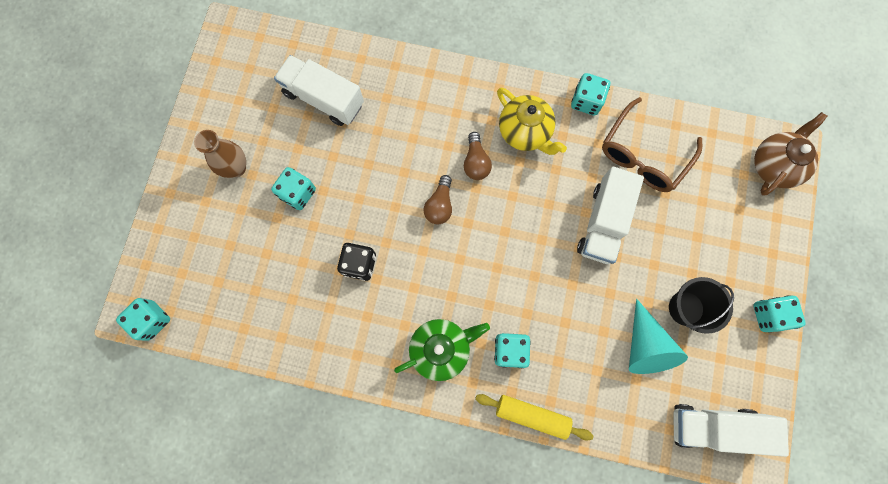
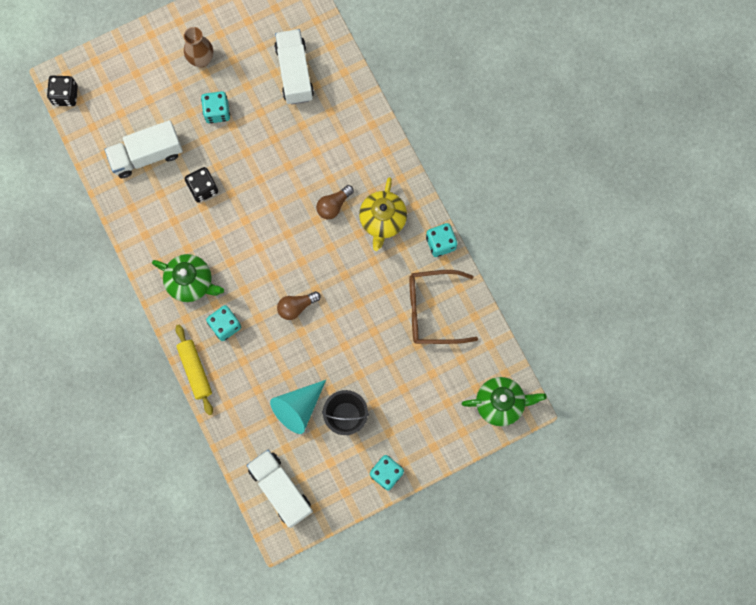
camera: 50 degrees right, 0 degrees up
(152, 320) = (65, 95): turquoise dice -> black dice
(440, 205) = (284, 206): brown light bulb -> brown light bulb (296, 307)
(603, 223) = (361, 320): white truck -> white truck (147, 155)
(774, 165) = (500, 403): brown teapot -> green teapot

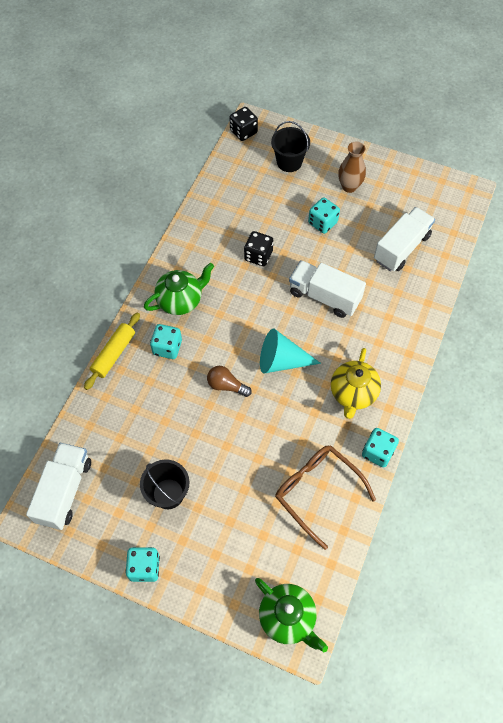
camera: 50 degrees right, 15 degrees down
(132, 85) = (289, 162): none -> black bucket
(147, 155) = (248, 205): white truck -> white truck (324, 296)
(191, 282) = (181, 300): green teapot -> green teapot turned 105 degrees counterclockwise
(298, 408) = (145, 451): turquoise cone -> turquoise cone (281, 361)
(334, 205) = (330, 350): brown light bulb -> none
(382, 220) = (353, 394): yellow teapot -> yellow teapot turned 45 degrees counterclockwise

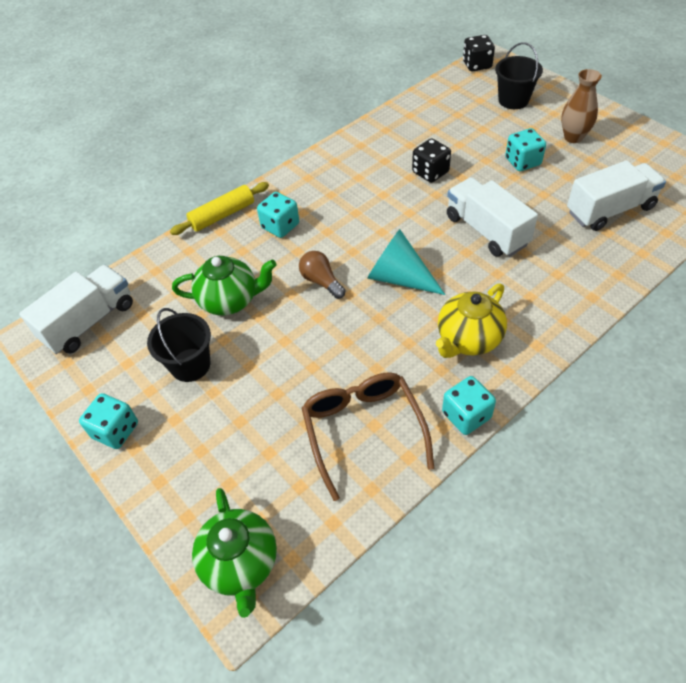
camera: 30 degrees right, 10 degrees down
(181, 300) = (321, 189): green teapot -> green teapot (230, 300)

